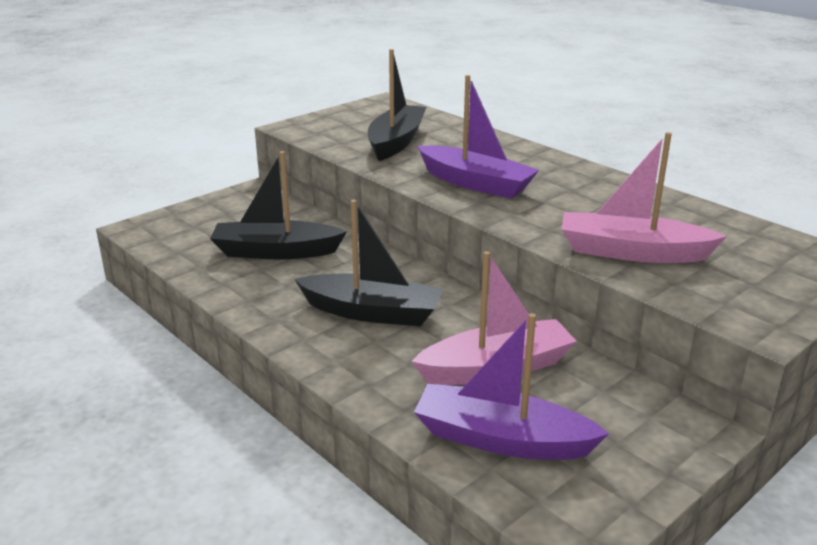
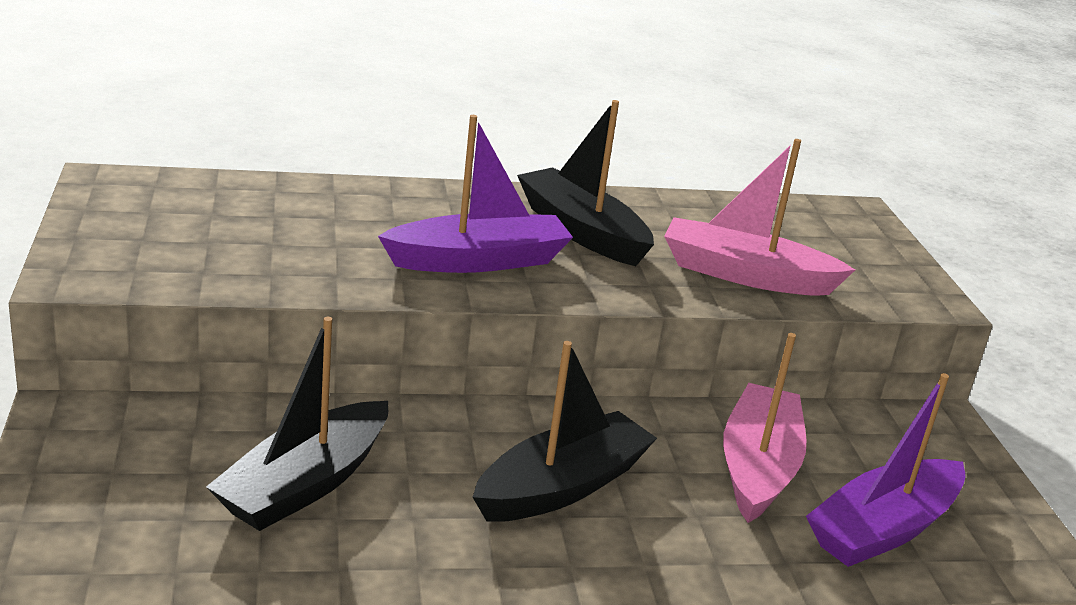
camera: 60 degrees left, 0 degrees up
(396, 142) = (270, 241): black boat -> black boat (581, 231)
(632, 252) = (745, 275): pink boat -> pink boat turned 60 degrees clockwise

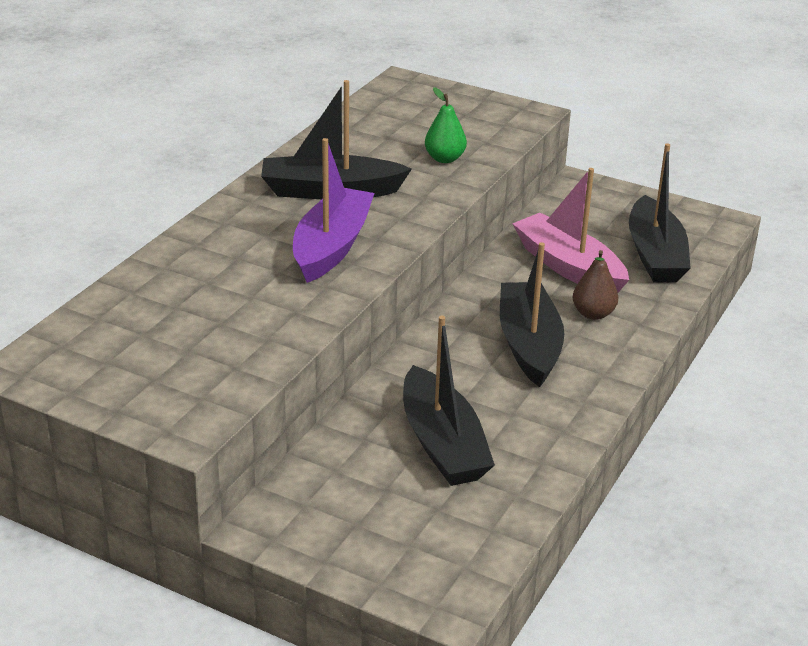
camera: 50 degrees left, 5 degrees up
(686, 517) = (593, 314): none -> brown pear
(745, 275) = (444, 159): pink boat -> green pear
(883, 529) = (655, 255): purple boat -> black boat

